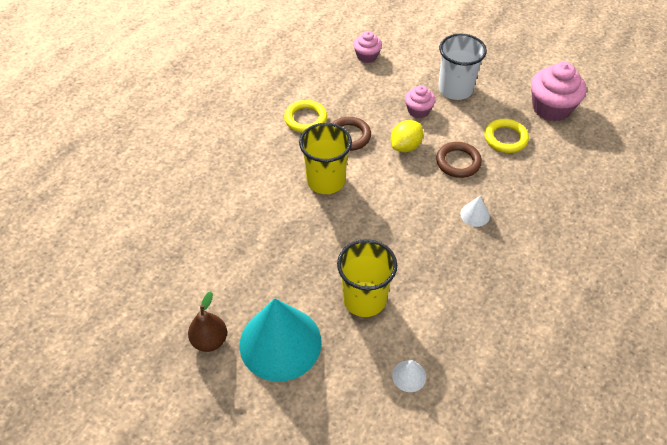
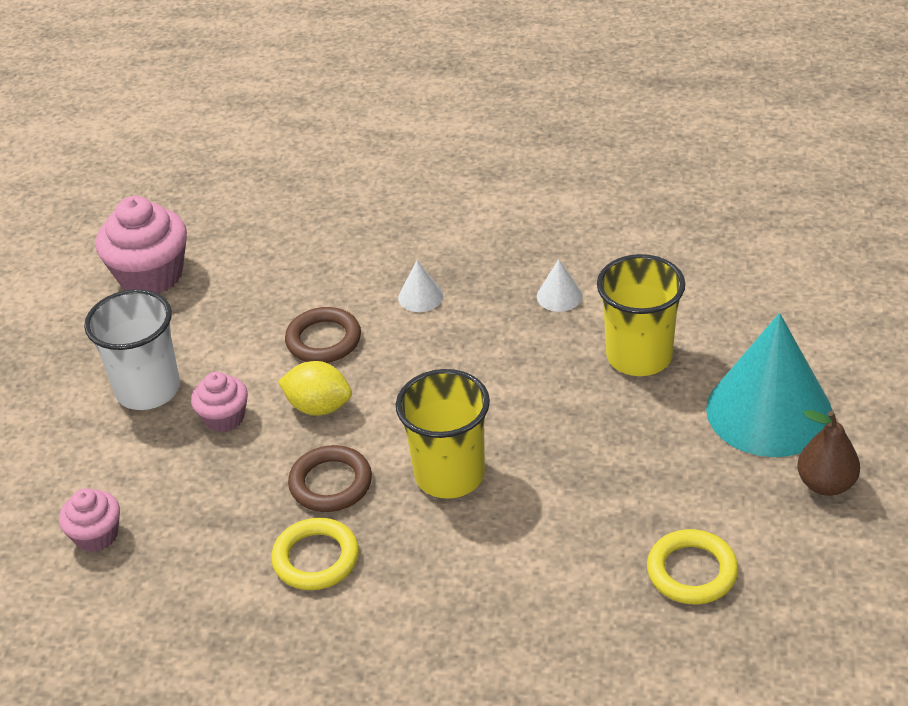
camera: 110 degrees left, 10 degrees down
(409, 376) = (717, 283): white cone -> white cone (559, 296)
(505, 138) = (244, 305): yellow ring -> yellow ring (692, 571)

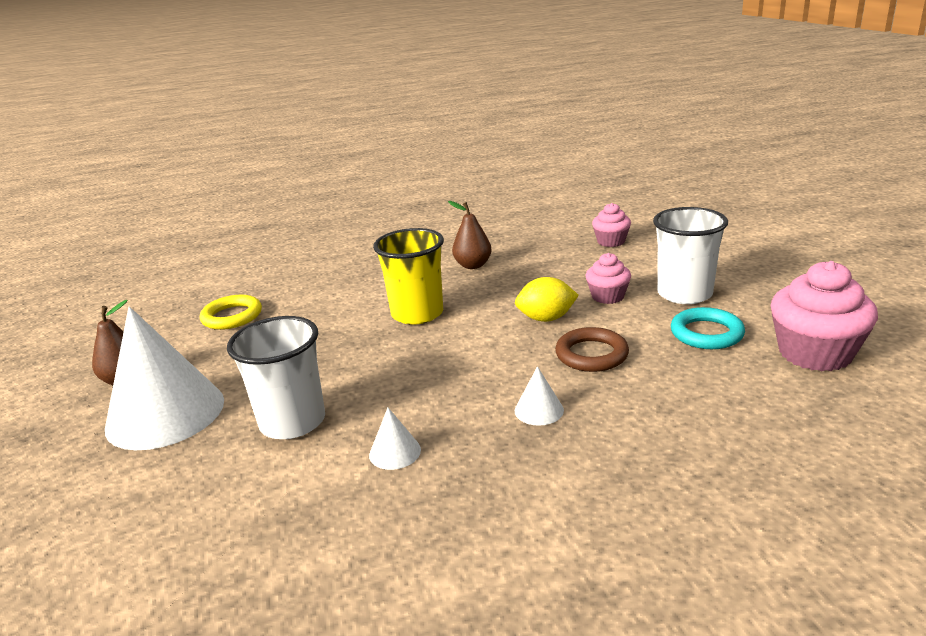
camera: 155 degrees right, 15 degrees down
(200, 328) = (706, 333): none -> turquoise ring
(316, 558) = (473, 265): yellow ring -> brown pear
(331, 483) = (495, 290): brown ring -> none
(639, 356) = (293, 422): yellow cup -> white cup
(769, 411) = (165, 413): turquoise cone -> white cone

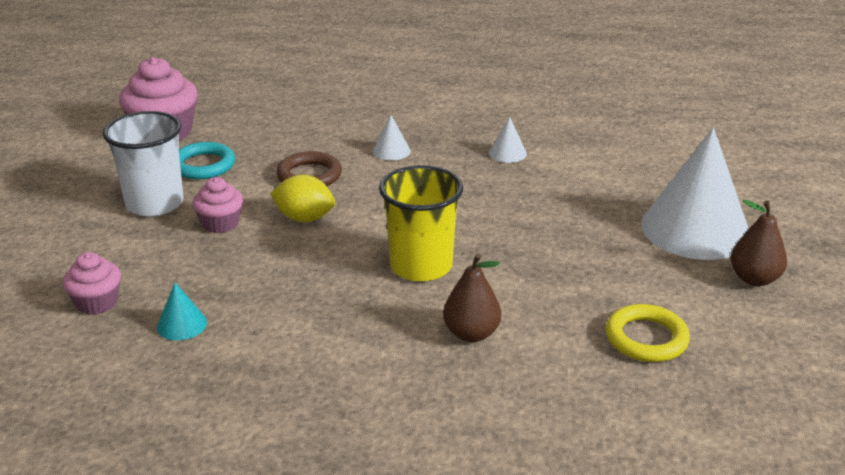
camera: 160 degrees left, 5 degrees up
(293, 422) = (579, 192): white cup -> none
(473, 265) = (300, 323): brown pear -> brown pear (471, 334)
(544, 247) = (182, 324): none -> turquoise cone

